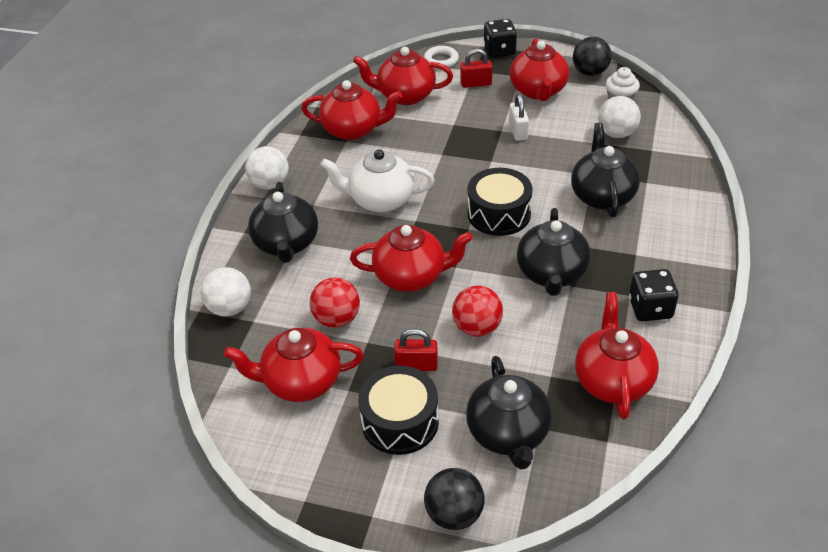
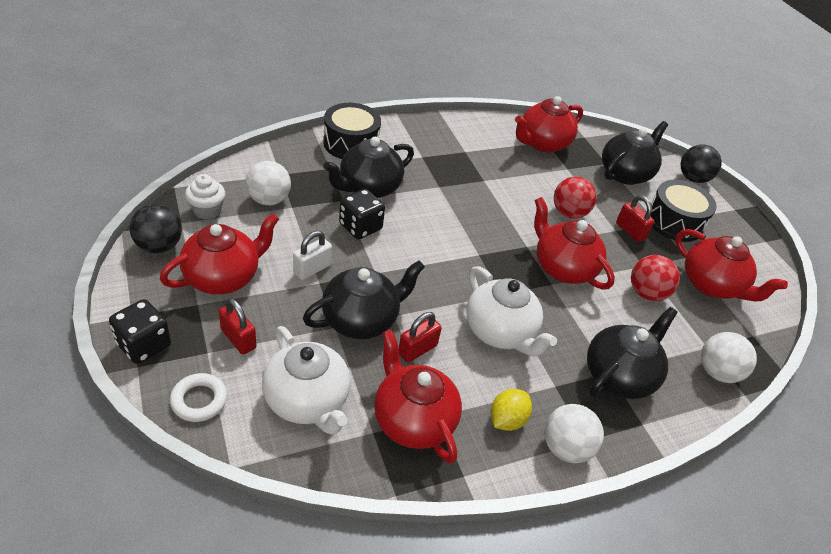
camera: 135 degrees left, 0 degrees up
(313, 168) = (507, 420): none -> yellow lemon
(402, 153) = (417, 349): none -> red padlock
(405, 95) = (307, 401): red teapot -> white teapot
(499, 214) = (444, 242): black drum -> black drum (351, 143)
(552, 274) = (482, 192): black teapot -> black teapot (361, 319)
(650, 308) = (468, 140): black dice -> black dice (360, 227)

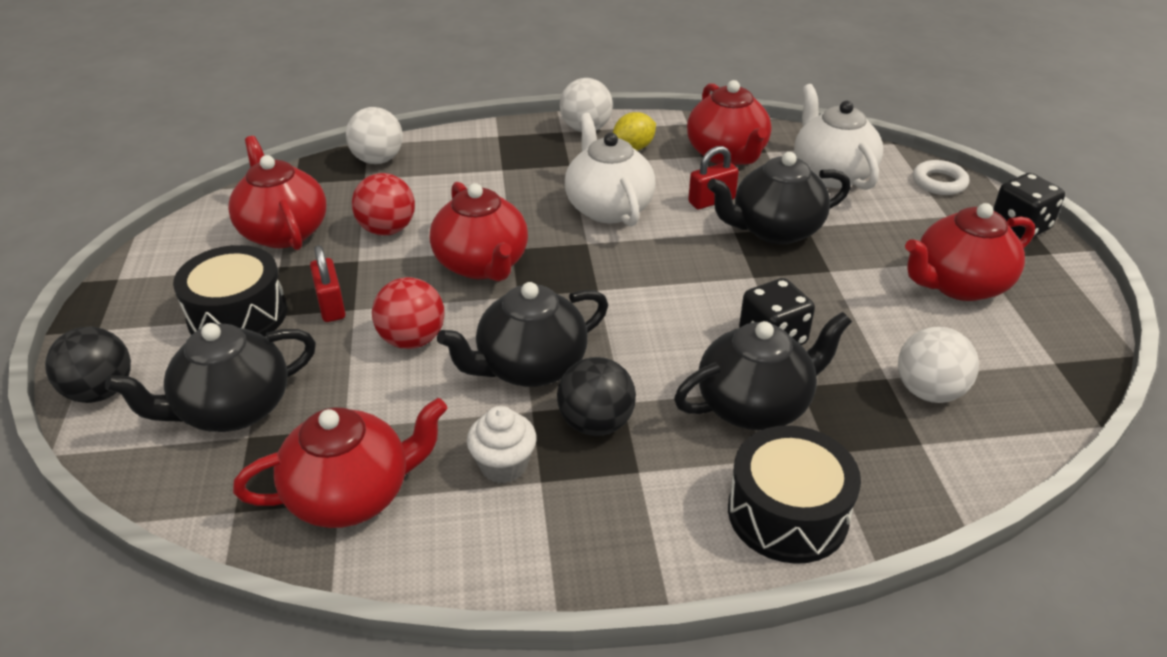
camera: 160 degrees left, 5 degrees down
(159, 246) = (1066, 329): black ball -> black ball (596, 423)
(207, 210) = (1023, 379): white cupcake -> white cupcake (503, 465)
(238, 339) = (916, 224): red padlock -> none
(312, 269) = (841, 286): white padlock -> none
(619, 375) = (493, 166): black teapot -> black teapot (530, 367)

